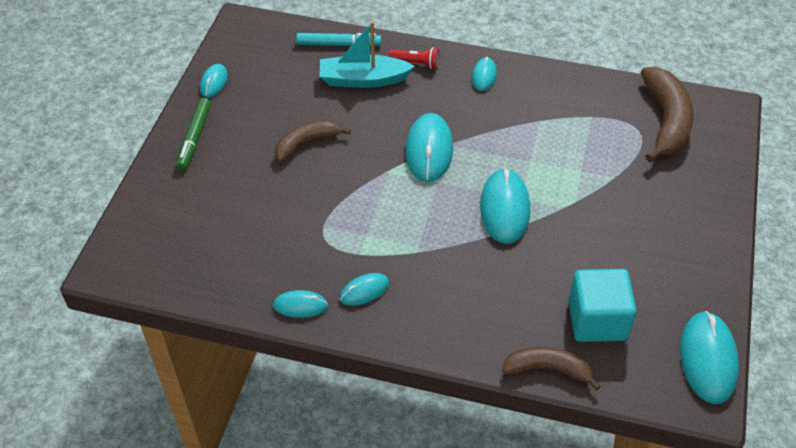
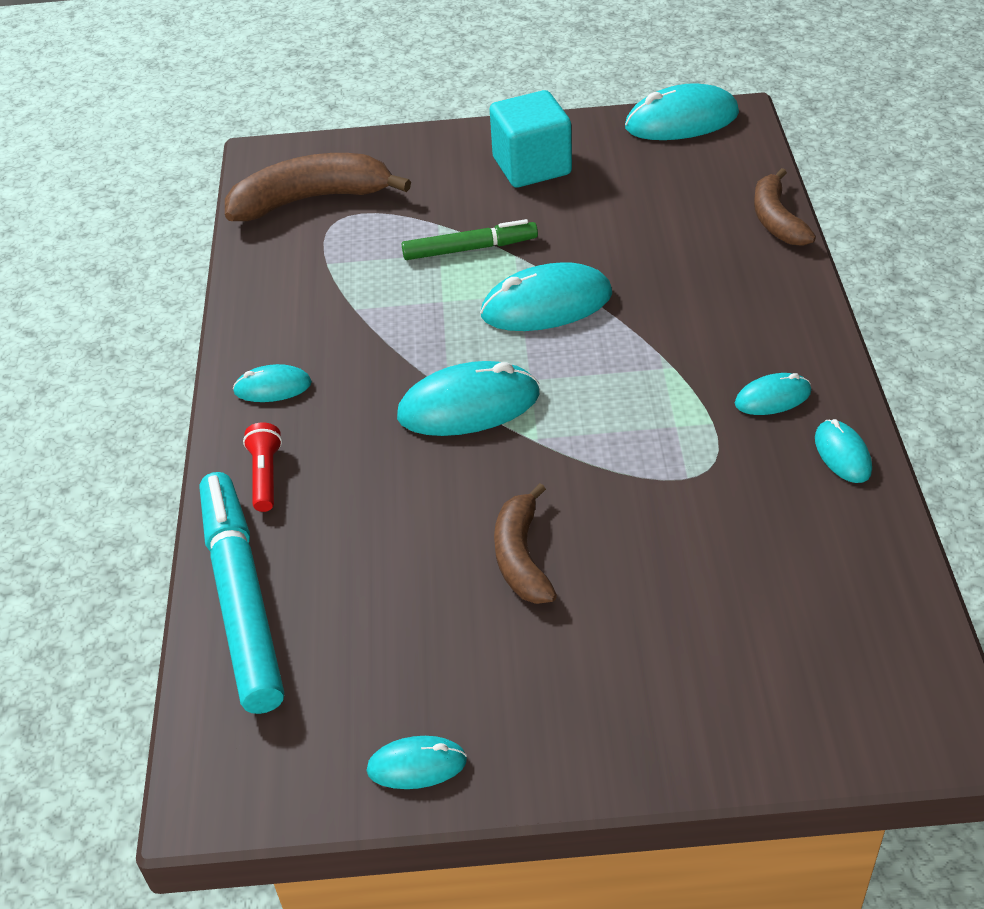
camera: 105 degrees left, 5 degrees down
(194, 138) = (583, 731): green marker -> green marker (470, 249)
(306, 144) = (521, 557): brown banana -> brown banana turned 45 degrees clockwise
(339, 44) = (242, 599): turquoise marker -> turquoise marker, size x1.69
(363, 80) = (331, 533): turquoise boat -> none
(364, 291) = (772, 398): turquoise mouse -> turquoise mouse turned 60 degrees counterclockwise
(597, 320) = (682, 198): turquoise cube -> turquoise cube (532, 166)

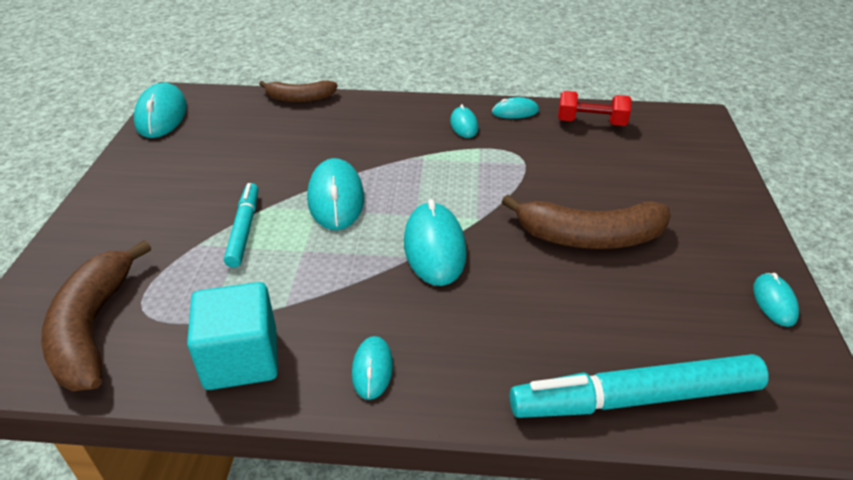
camera: 85 degrees left, 5 degrees down
(266, 476) = (489, 378): red flashlight -> none
(470, 249) = (244, 229): green marker -> turquoise marker
(521, 557) = (590, 237): brown banana -> brown banana, size x1.61
(532, 166) = (158, 186): turquoise cube -> turquoise cube (241, 359)
(848, 556) = (591, 123): none -> red dumbbell

